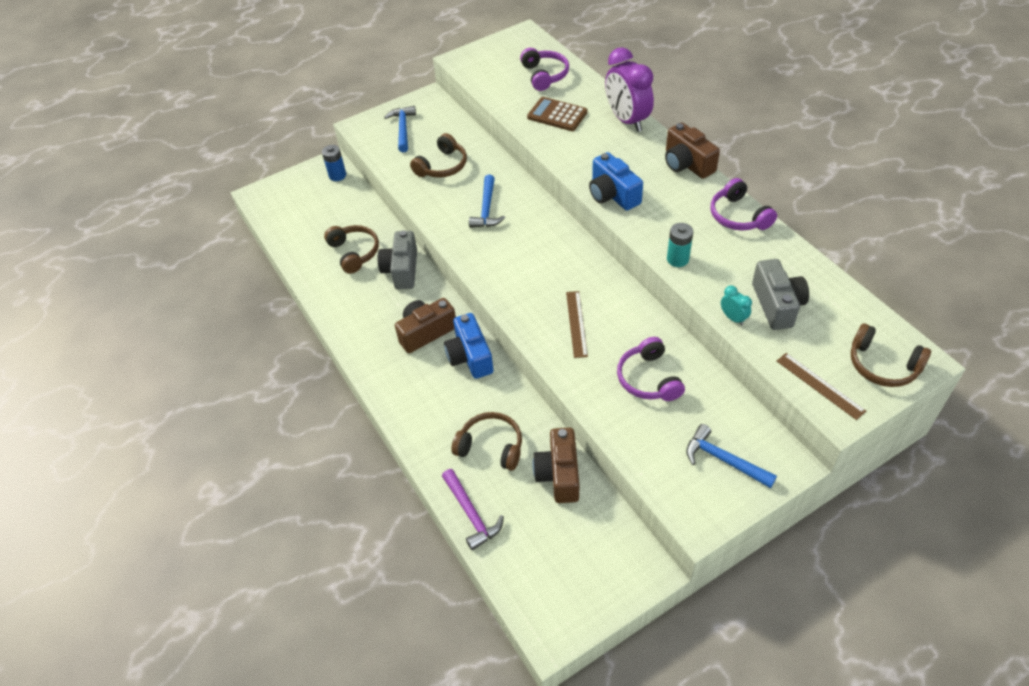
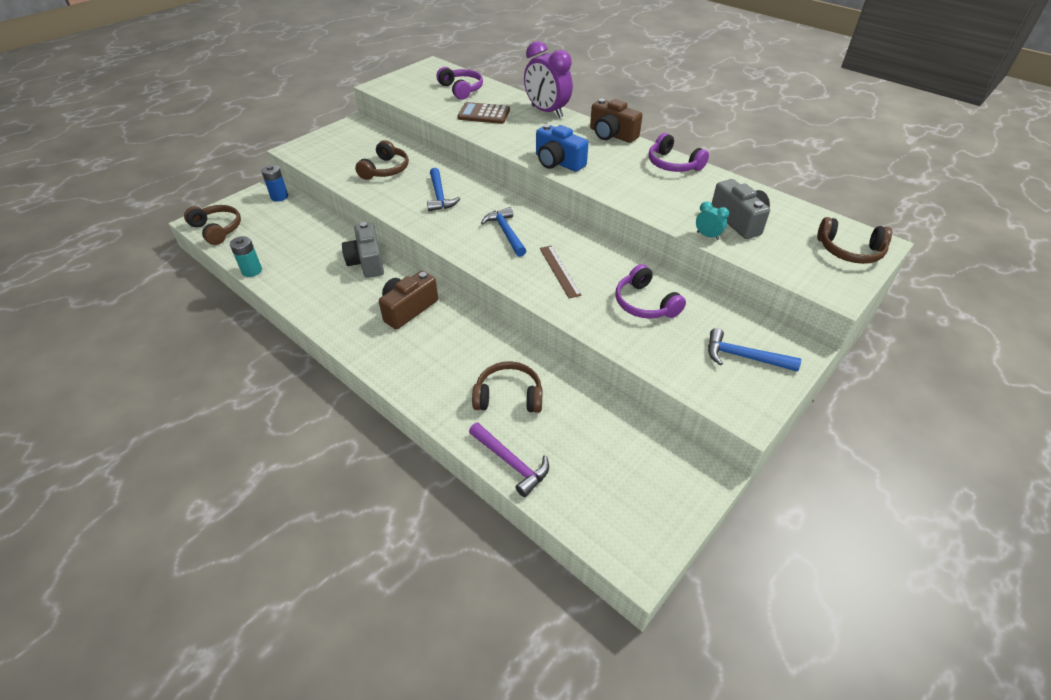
camera: 20 degrees left, 5 degrees down
(354, 253) = (314, 255): brown headphones -> brown headphones (217, 229)
(403, 129) = (338, 147): blue hammer -> blue hammer (506, 232)
(470, 356) = (459, 322): blue camera -> none
(559, 474) = (585, 407): brown camera -> none
(677, 259) = (637, 200): turquoise battery -> turquoise battery (252, 271)
(820, 385) = (808, 274): brown ruler -> none

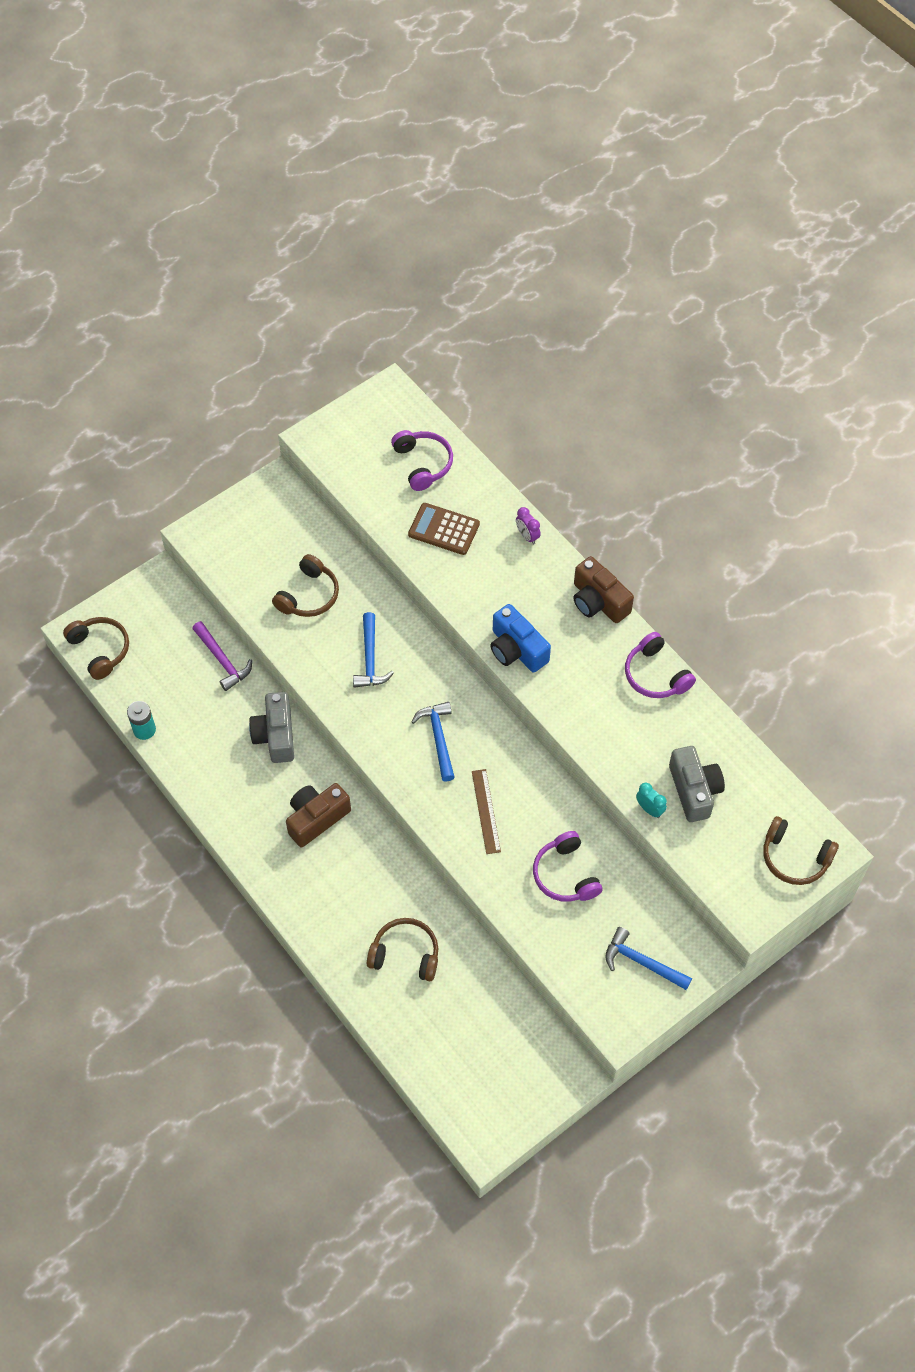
camera: 10 degrees right, 15 degrees up
(279, 197) = (172, 597): blue battery -> none
(511, 462) = (394, 1030): purple hammer -> purple hammer (222, 660)
(547, 112) = (527, 536): purple clock -> purple clock, size x0.44

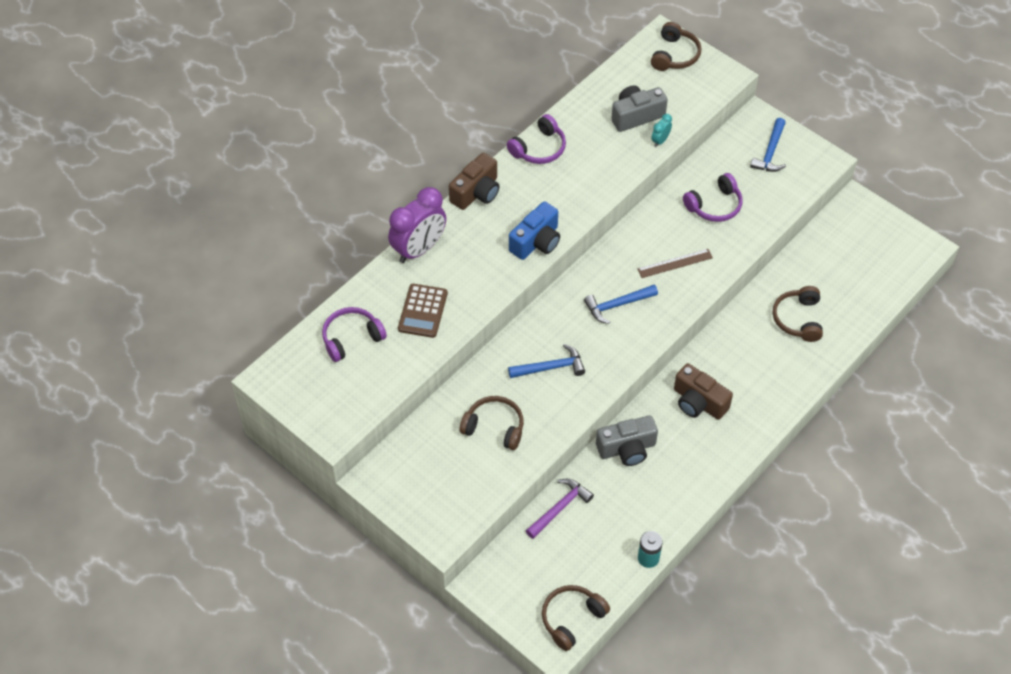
camera: 100 degrees left, 5 degrees down
(527, 536) = (419, 249): purple clock -> purple clock, size x2.29

